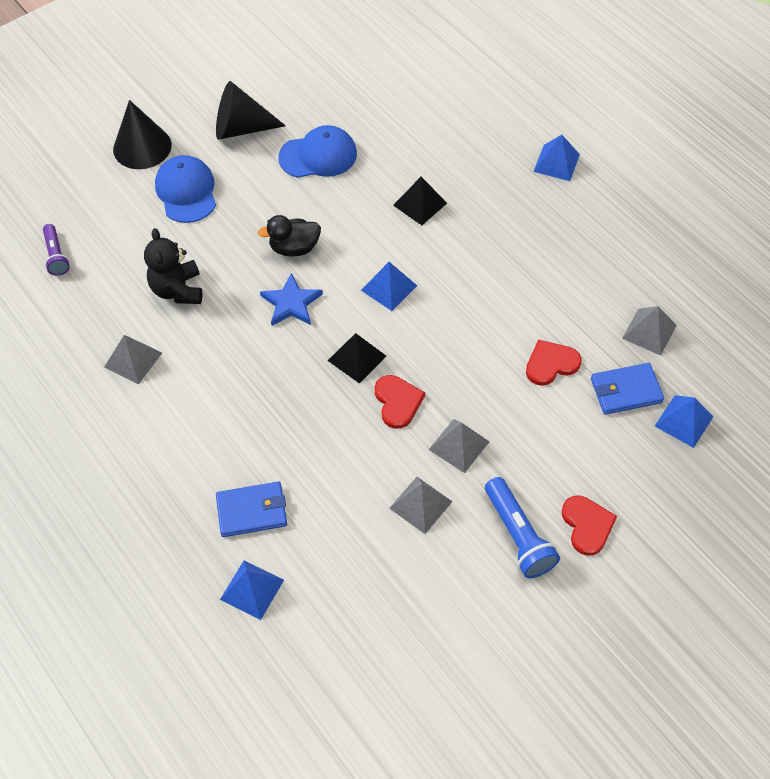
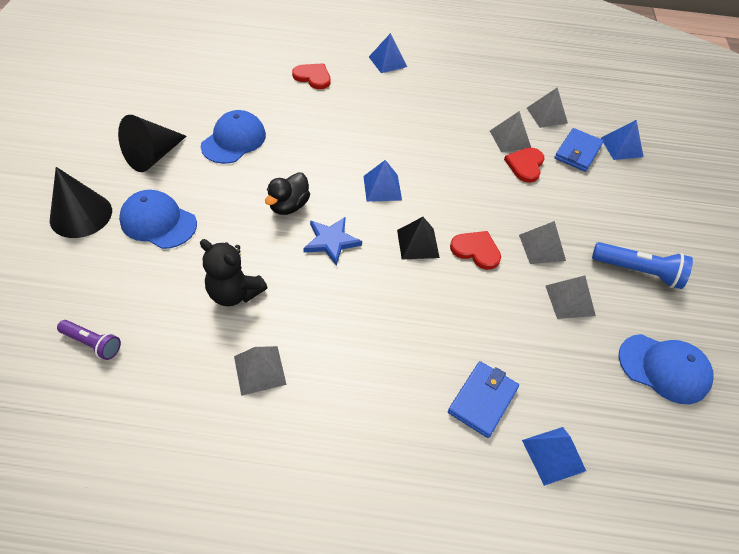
camera: 50 degrees left, 5 degrees down
(420, 204) = (338, 128): black pyramid -> none
(422, 619) = (664, 368): none -> blue cap
(572, 328) = (510, 139): none -> grey pyramid
(587, 525) = (658, 236): red heart -> red heart (313, 77)

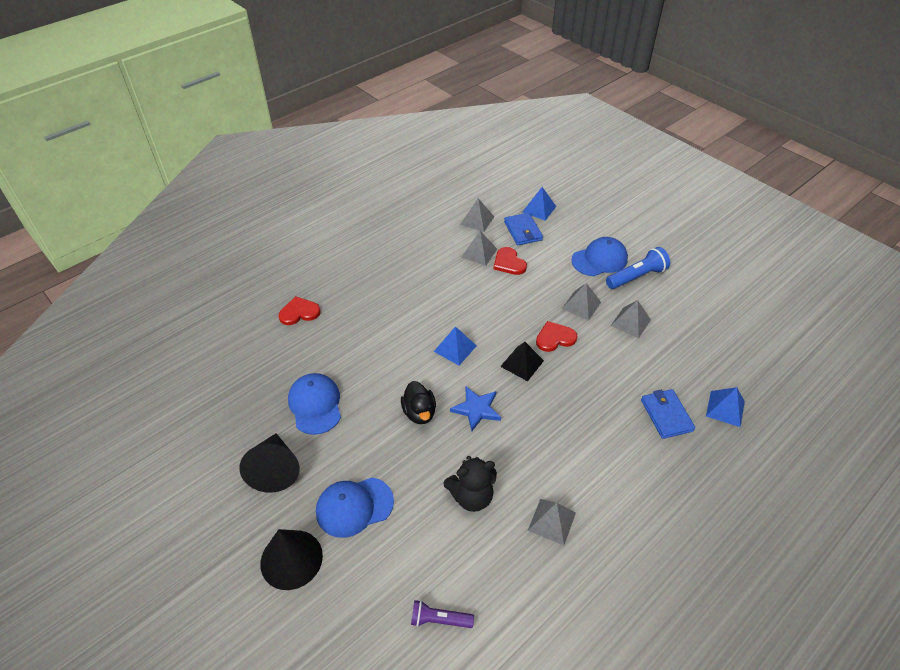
camera: 45 degrees left, 5 degrees down
(92, 343) = (439, 619): purple flashlight -> purple flashlight turned 150 degrees counterclockwise
(387, 62) = (333, 260): blue pyramid -> none
(664, 368) = (708, 318): blue cap -> blue cap (599, 259)

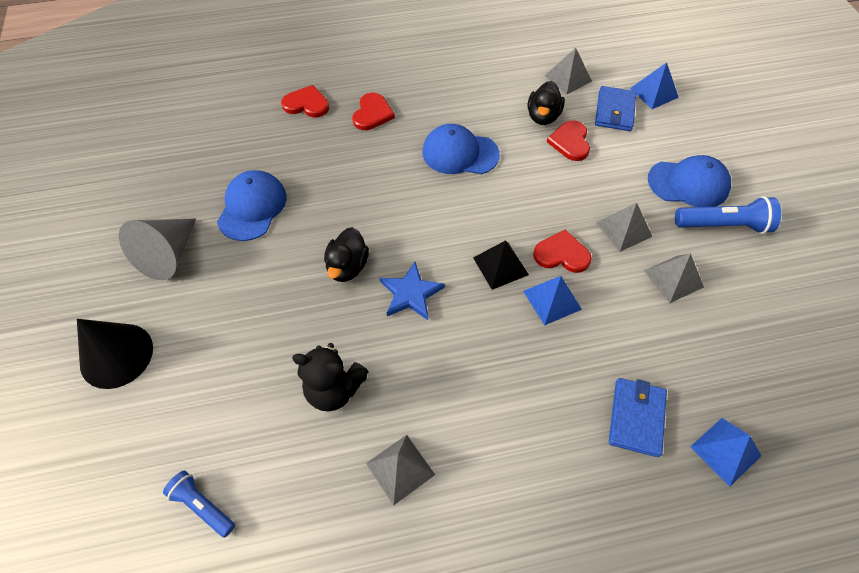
camera: 30 degrees right, 10 degrees up
(275, 469) = (168, 255): black cone -> grey cone
(354, 507) = (211, 334): blue cap -> blue cap (460, 153)
(356, 299) = (372, 113): none -> red heart
(439, 619) = (202, 506): purple flashlight -> blue flashlight
(455, 348) = (437, 213): blue pyramid -> blue pyramid (552, 300)
(479, 253) = (543, 116): grey pyramid -> black duck

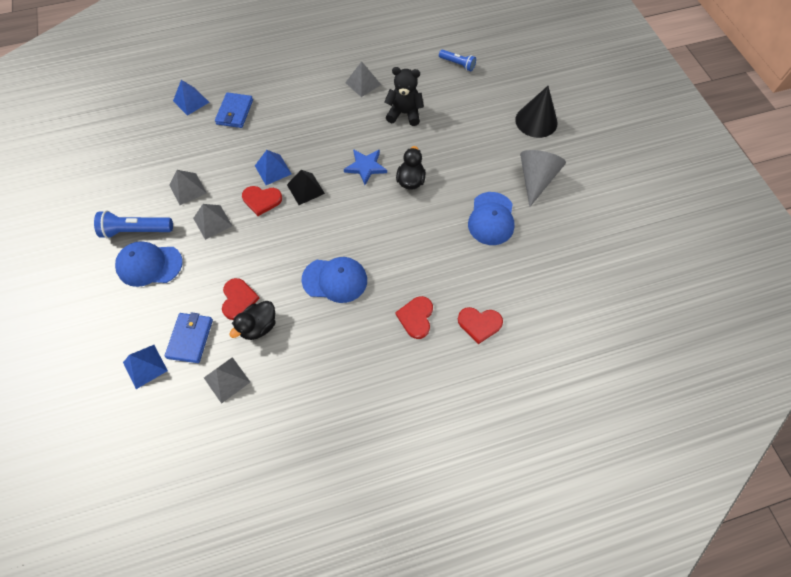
camera: 175 degrees right, 5 degrees up
(543, 116) = (259, 326): black duck -> black duck turned 150 degrees counterclockwise

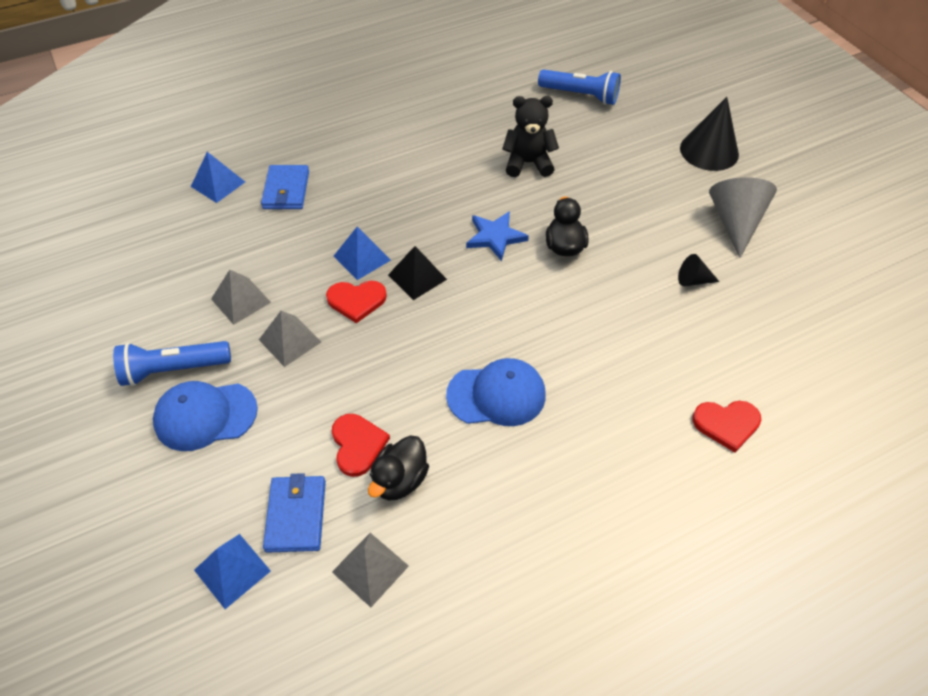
camera: 10 degrees left, 10 degrees down
(363, 83) = (459, 133): grey pyramid -> none
(416, 317) = (632, 429): red heart -> none
(457, 64) = (580, 95): blue flashlight -> blue flashlight, size x1.55
(491, 219) = (693, 280): blue cap -> black cone

